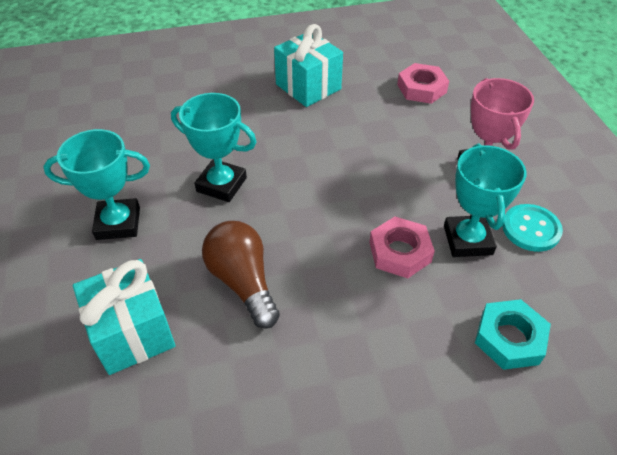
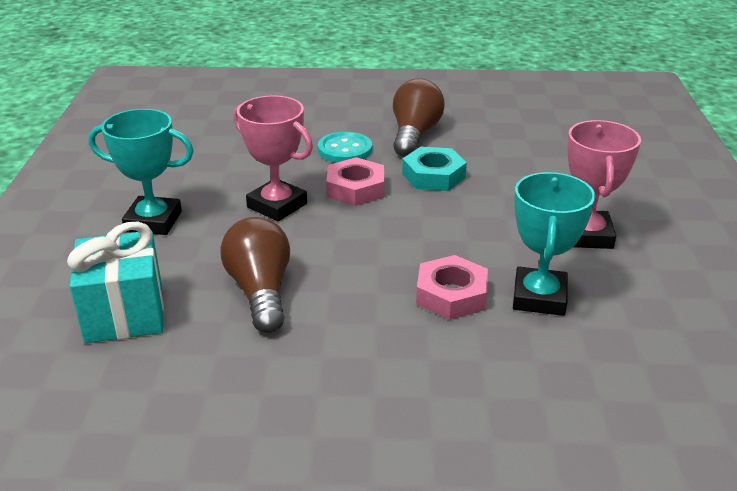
camera: 15 degrees right, 15 degrees down
(221, 184) = (277, 205): turquoise trophy -> pink trophy
(308, 87) = (414, 135): turquoise gift -> brown light bulb
(421, 88) = (549, 153): pink nut -> pink nut (355, 188)
(509, 338) = (548, 396): turquoise nut -> turquoise nut (433, 176)
(531, 229) = (624, 300): turquoise button -> turquoise button (345, 150)

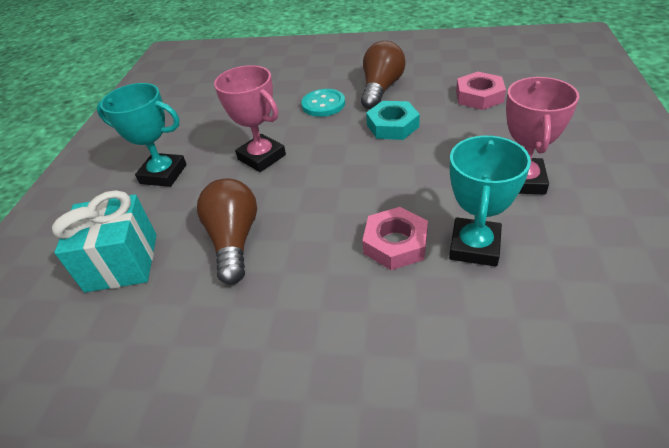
camera: 10 degrees right, 10 degrees up
(355, 188) = (327, 140): pink nut -> pink nut (479, 96)

